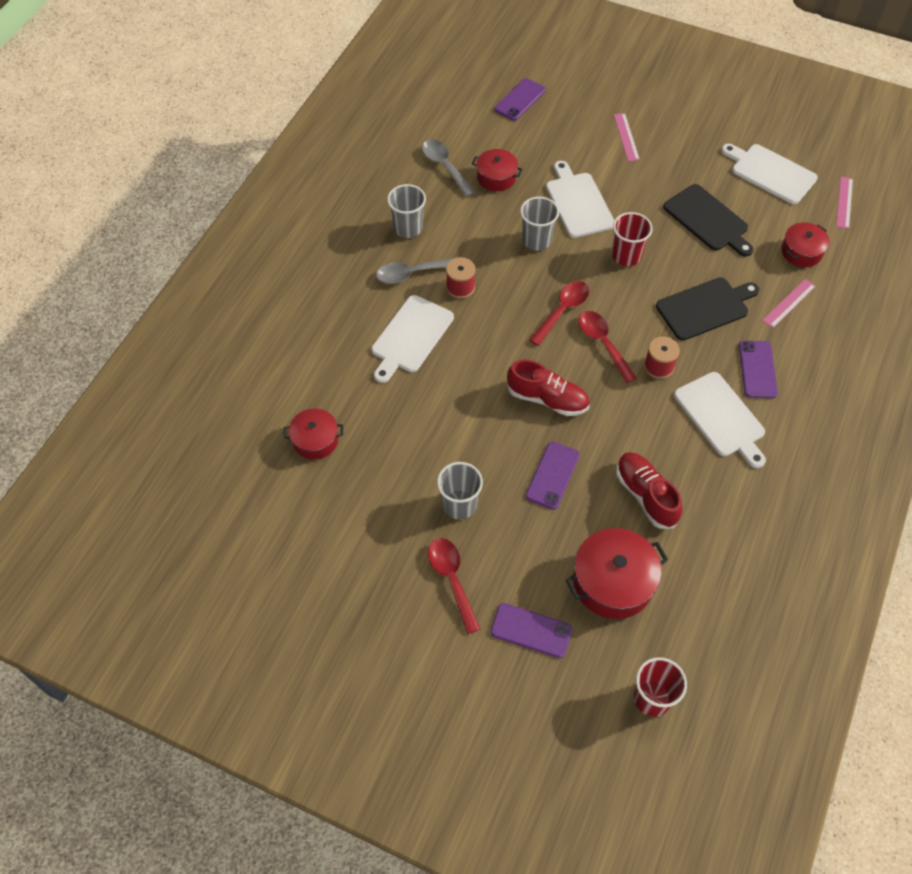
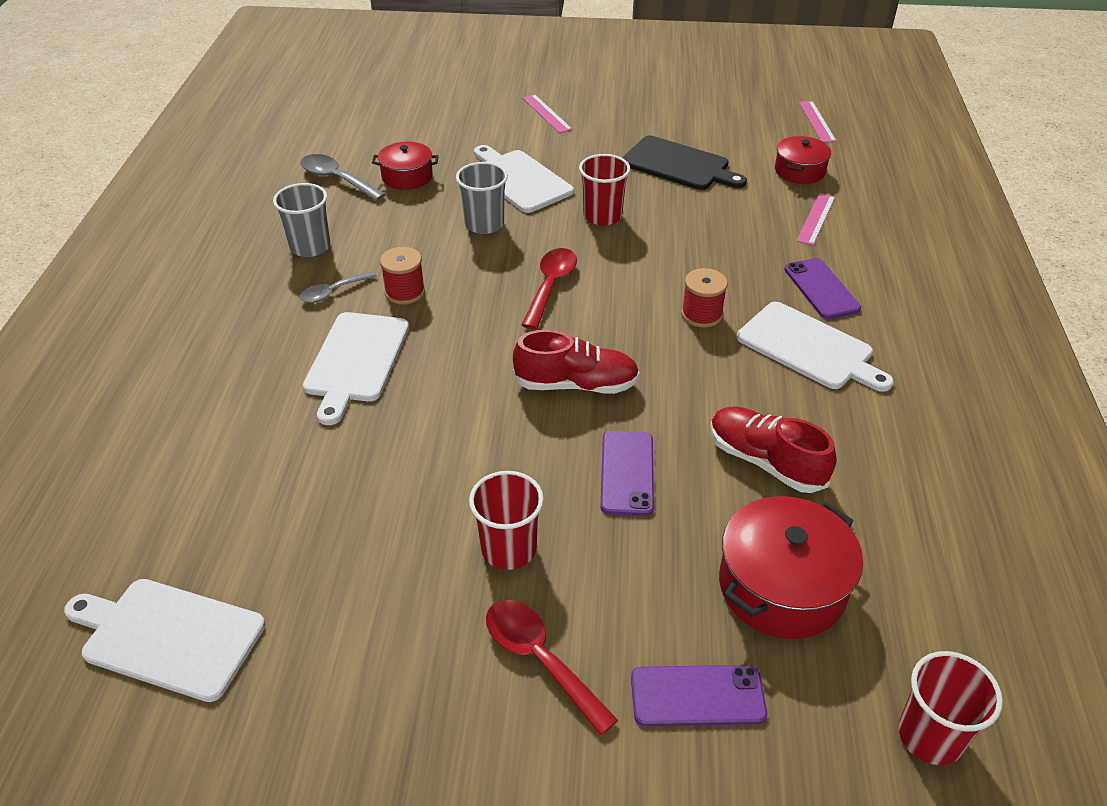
camera: 20 degrees left, 15 degrees down
(315, 440) = (251, 525): red pot -> none
(412, 273) = (333, 292): grey spoon -> grey spoon, size x0.66
(459, 504) = (509, 549): grey cup -> red cup
(520, 100) = (406, 105): purple phone -> none
(602, 343) = (618, 307): red spoon -> none
(705, 308) = (724, 244): black cutting board -> none
(770, 172) = (723, 112): white cutting board -> white cutting board (168, 636)

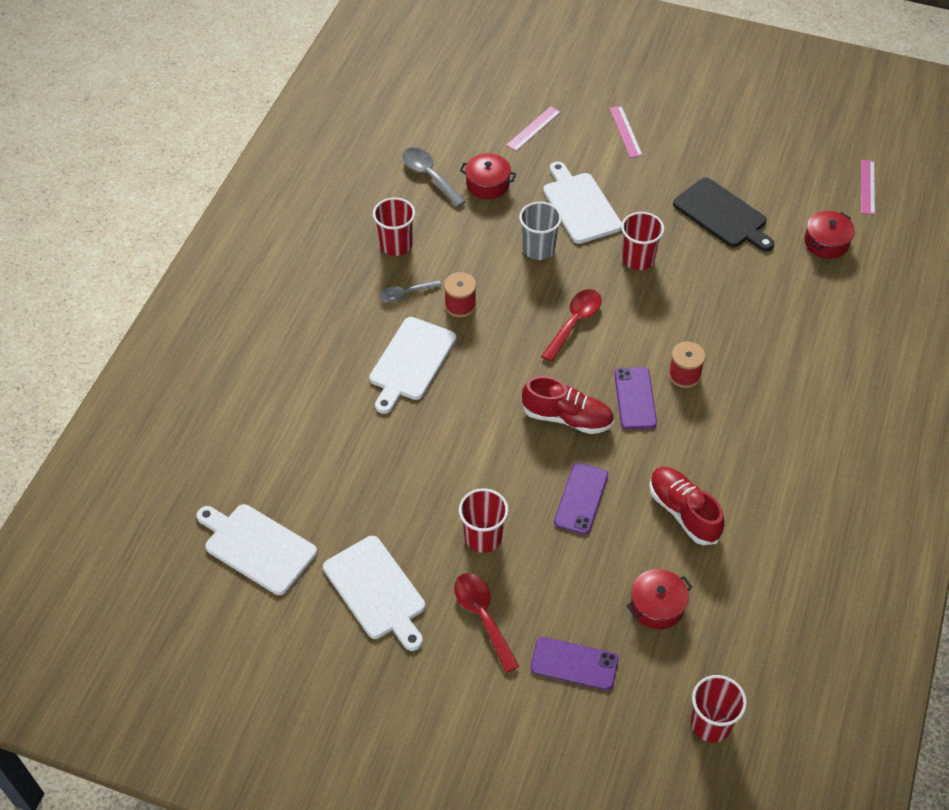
camera: 15 degrees right, 10 degrees up
(310, 247) = (396, 245): grey cup -> red cup
(782, 586) = (657, 606): red pot -> red pot, size x0.62
(809, 348) = (756, 424): white cutting board -> white cutting board (376, 591)
(816, 218) = (818, 298): pink ruler -> pink ruler (533, 128)
(821, 289) = (790, 370): purple phone -> purple phone (635, 398)

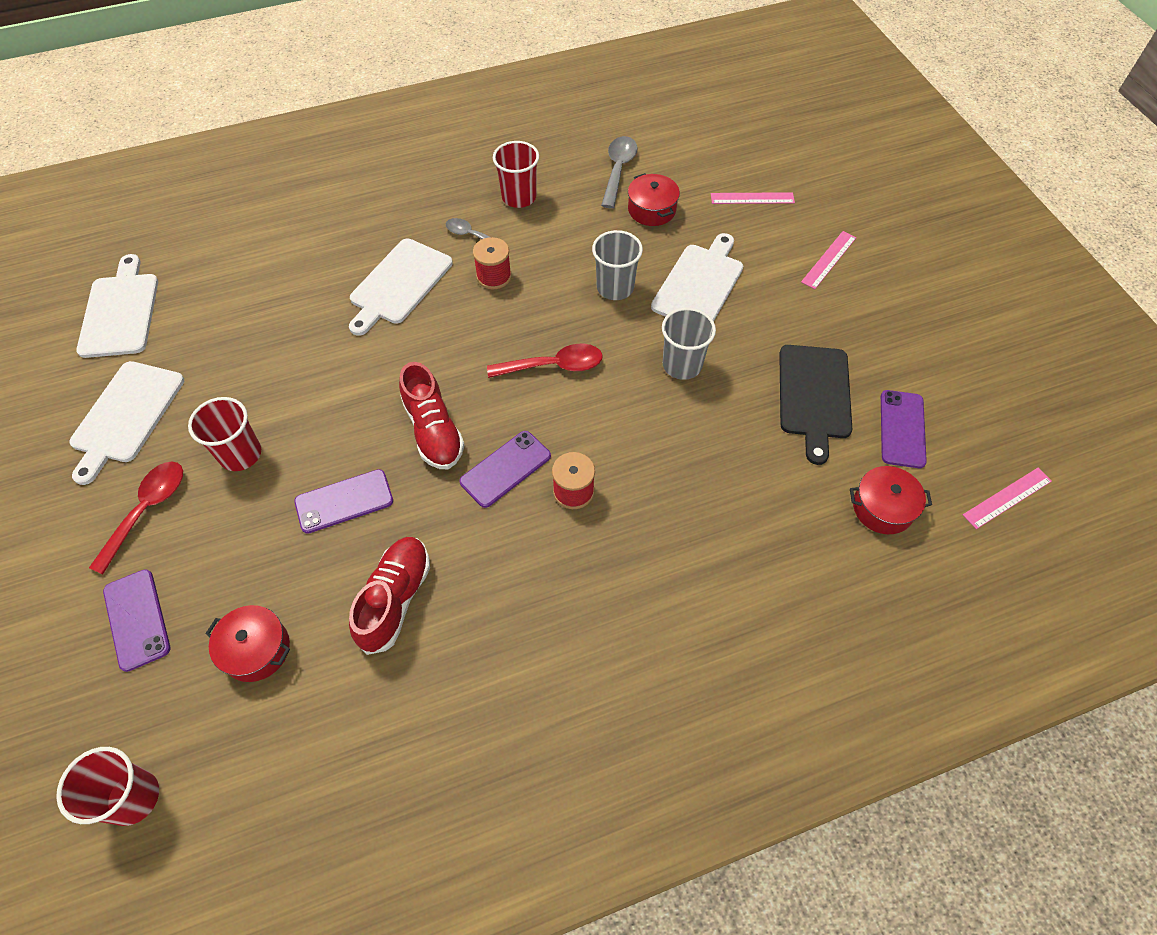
camera: 50 degrees right, 5 degrees up
(411, 362) = (399, 284): white cutting board -> white cutting board turned 45 degrees counterclockwise
(638, 259) = (682, 365): red cup -> grey cup
(783, 195) = (902, 429): none -> purple phone

